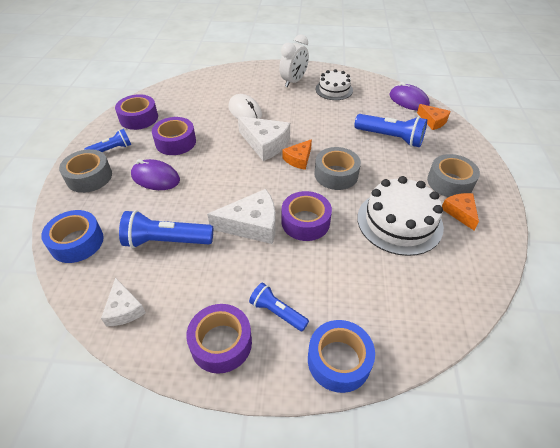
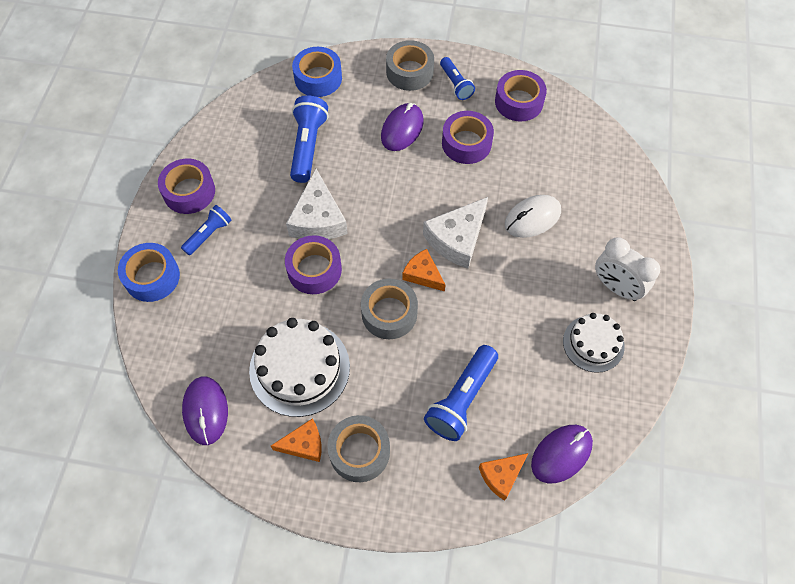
camera: 95 degrees right, 15 degrees up
(124, 309) = (237, 122): white cheese -> none
(464, 282) = (205, 411): none -> purple mouse

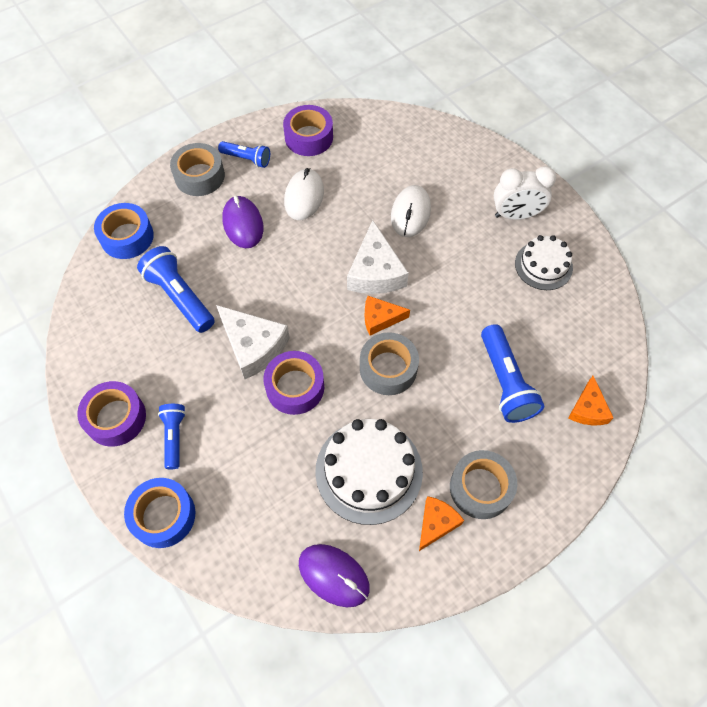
camera: 45 degrees left, 0 degrees up
(466, 143) = (304, 196): purple tape -> white mouse
(561, 454) = (606, 358): purple mouse -> none

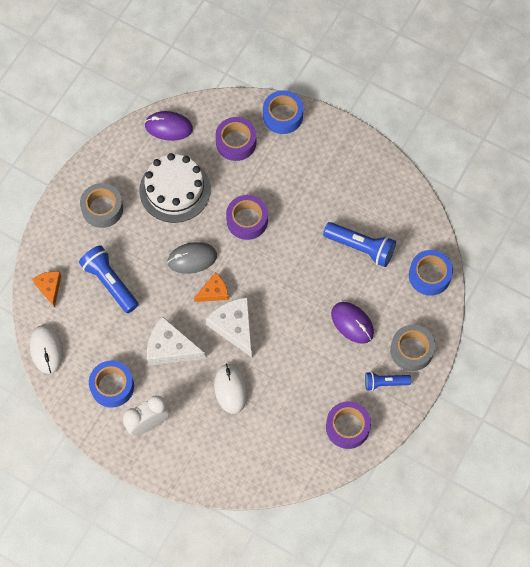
camera: 155 degrees right, 5 degrees up
(116, 418) = (348, 154): purple tape -> purple tape (236, 142)
(174, 437) = (304, 159): blue flashlight -> none
(253, 346) = (290, 235): white cheese -> white cheese (170, 348)
(304, 196) = (320, 368): white mouse -> white mouse (46, 350)
(388, 368) = (192, 259): grey tape -> grey mouse
(436, 523) = (121, 178): orange cheese -> none
(543, 265) = (112, 386): white cake -> blue tape

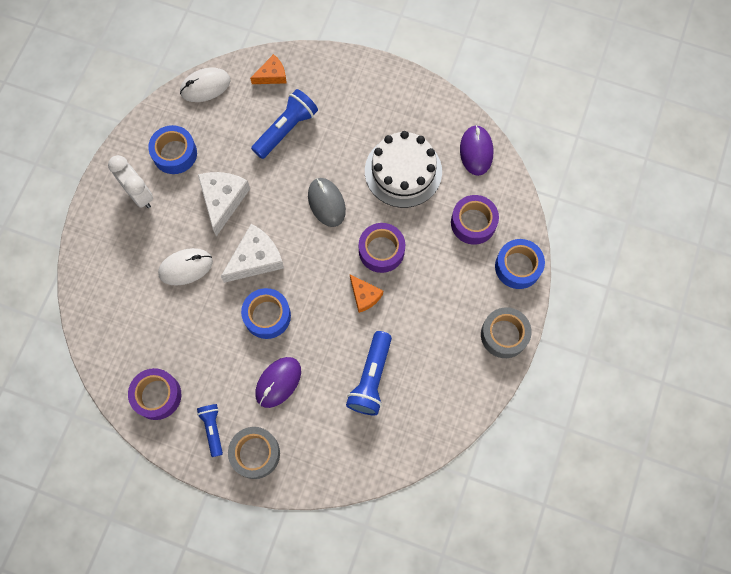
camera: 80 degrees right, 5 degrees up
(102, 209) = (367, 106): grey tape -> grey tape (504, 335)
(214, 292) = (292, 231): orange cheese -> orange cheese (364, 295)
(429, 275) = (350, 462): blue tape -> blue tape (267, 316)

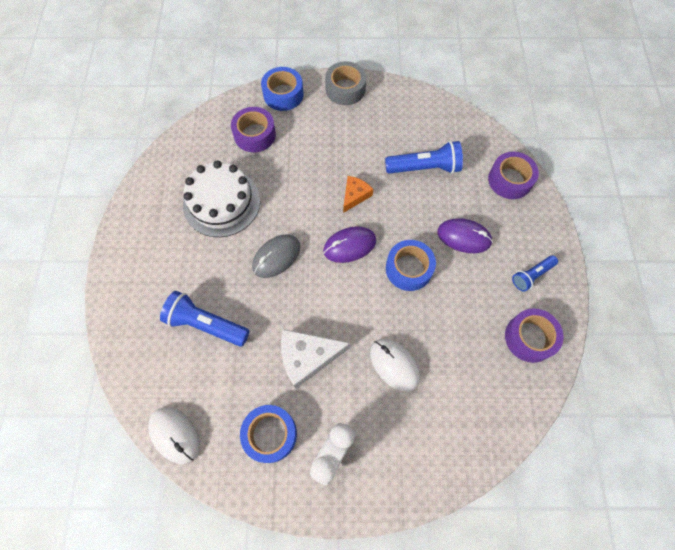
camera: 110 degrees left, 5 degrees down
(255, 453) = (532, 233): grey tape -> none
(256, 259) = (358, 300): white cheese -> none
(272, 75) = (143, 364): orange cheese -> none
(381, 250) = (307, 196): purple tape -> purple tape (509, 180)
(476, 151) = (183, 151): purple mouse -> purple mouse (349, 245)

